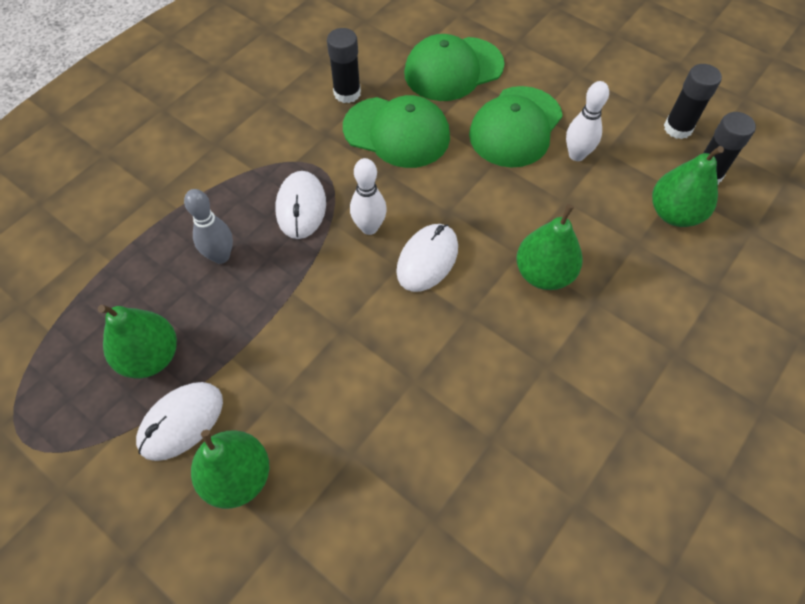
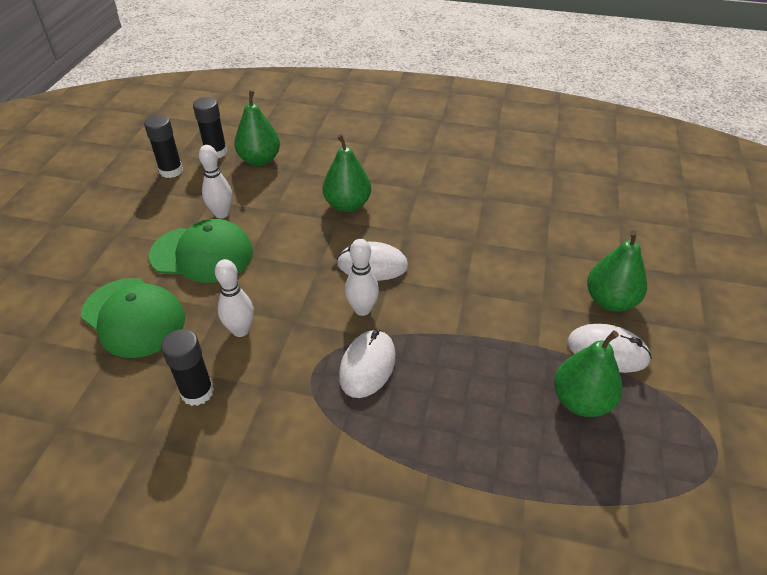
camera: 115 degrees left, 15 degrees down
(221, 256) = (456, 402): grey bowling pin -> none
(301, 207) = (367, 366): white mouse -> white mouse turned 45 degrees counterclockwise
(397, 132) = (240, 330): green cap -> white bowling pin

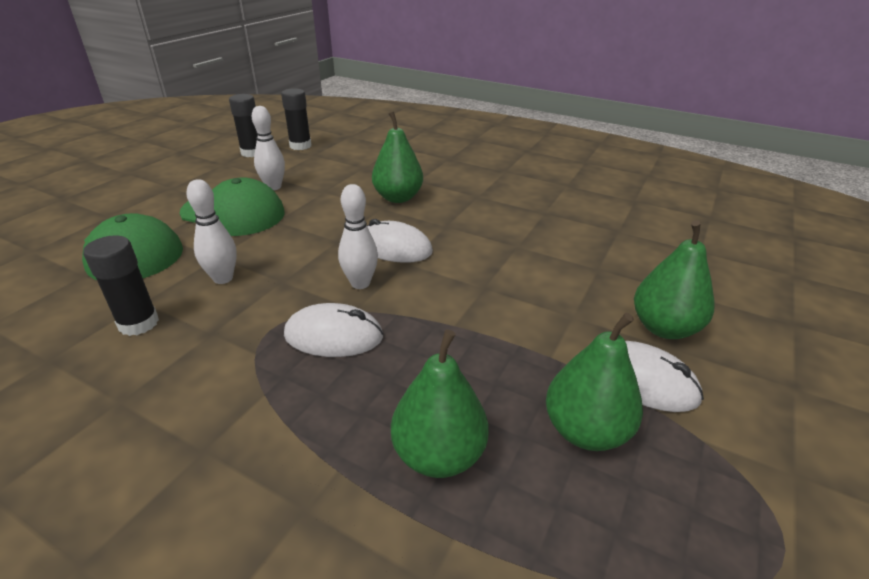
camera: 15 degrees right, 10 degrees down
(260, 160) = (336, 156): green pear -> green pear (438, 455)
(367, 366) = (334, 336): white mouse -> white mouse turned 60 degrees clockwise

